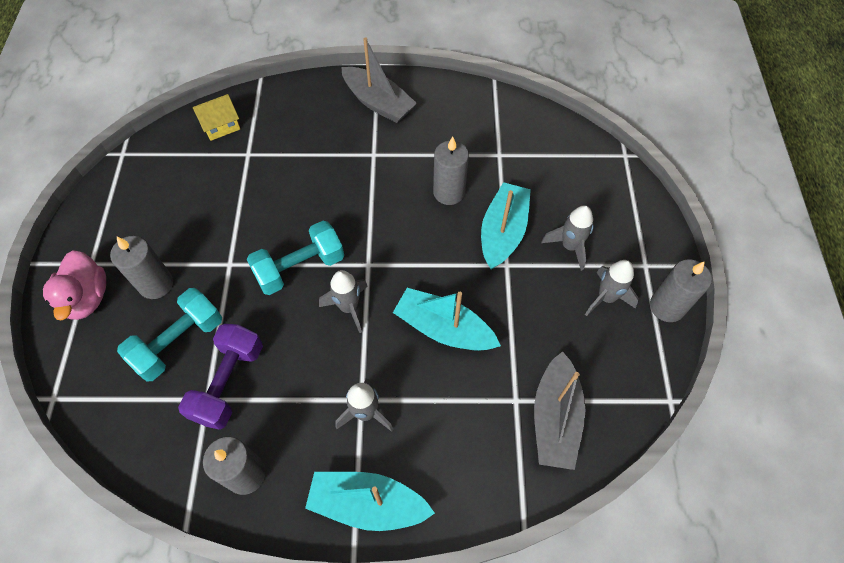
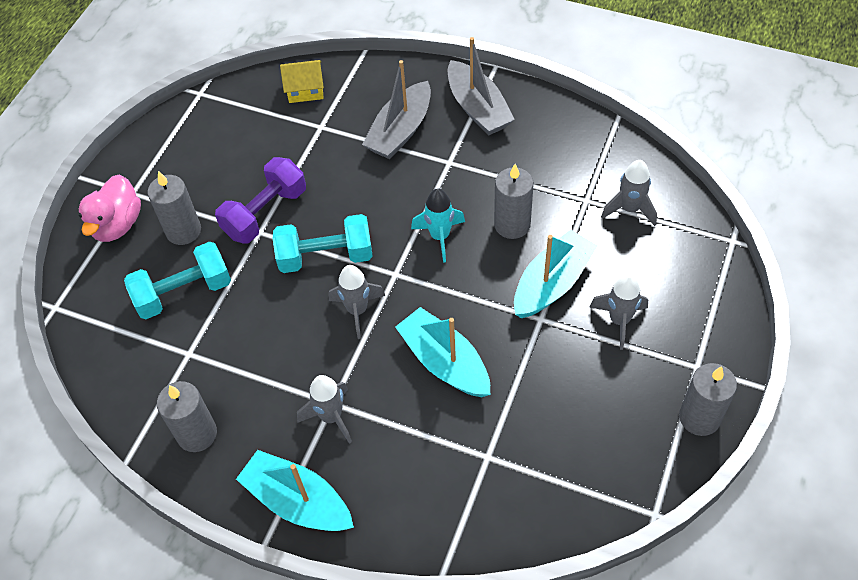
camera: 25 degrees right, 5 degrees down
(229, 383) = (214, 345): purple dumbbell -> purple dumbbell (265, 213)
(393, 220) = (440, 237): none -> turquoise rocket
(555, 418) = (520, 488): grey boat -> grey boat (400, 131)
(606, 298) = (634, 386): grey rocket -> grey rocket (630, 209)

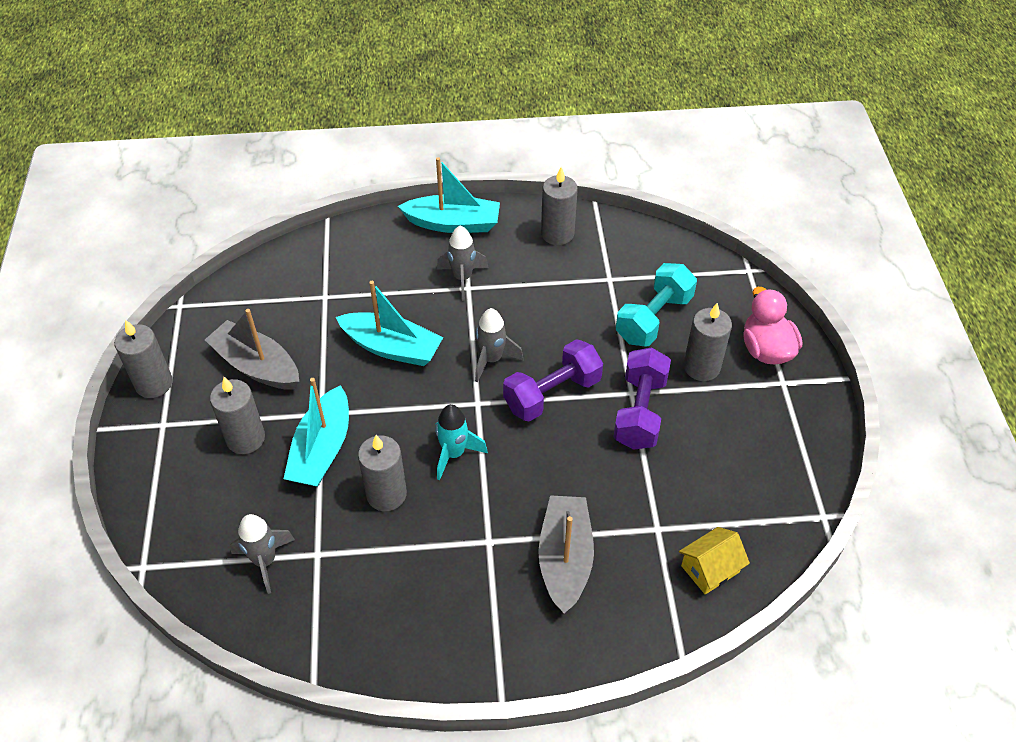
camera: 150 degrees right, 5 degrees down
(326, 257) = (552, 394): turquoise dumbbell -> purple dumbbell
(478, 108) = (492, 628): grey boat -> grey boat (257, 366)
(619, 320) = (245, 438): grey rocket -> grey candle

